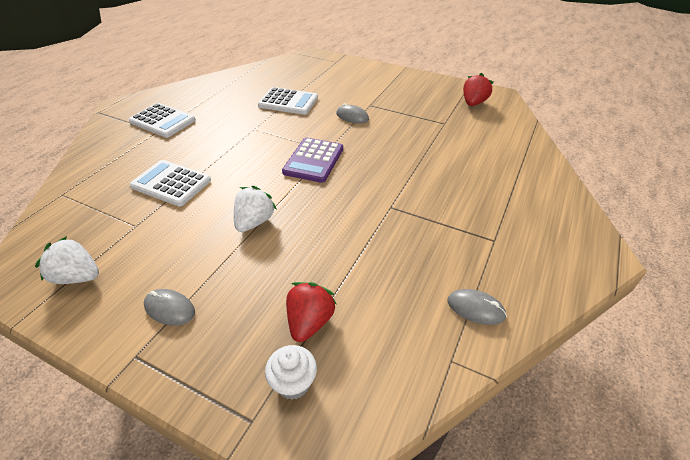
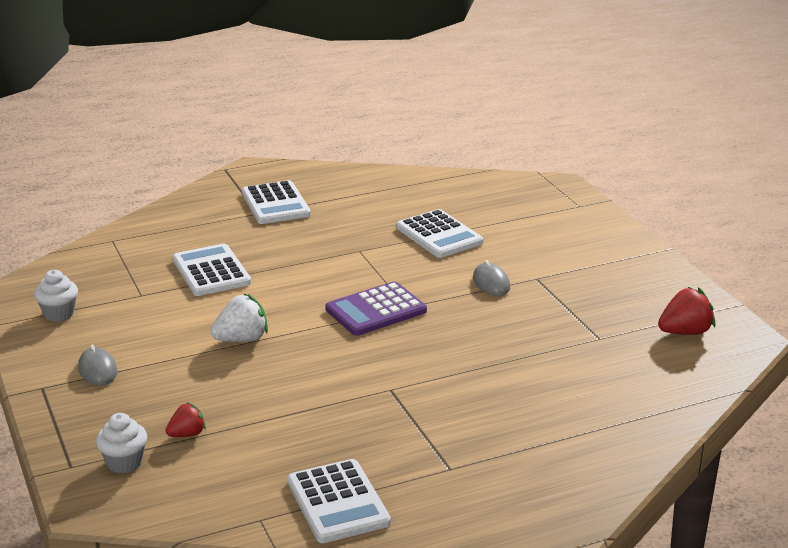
camera: 40 degrees right, 15 degrees down
(77, 277) = (59, 314): white strawberry -> white cupcake
(309, 322) = (187, 434): red strawberry -> red strawberry, size x0.63
(475, 308) = (338, 502): grey mouse -> white calculator

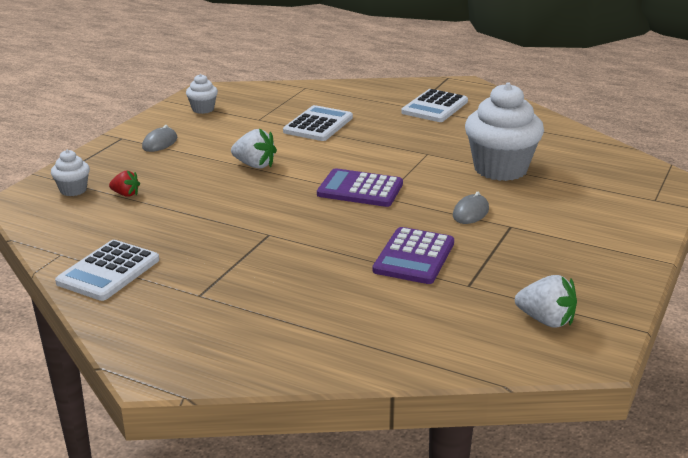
camera: 50 degrees right, 0 degrees up
(439, 235) = (500, 169): white calculator -> white cupcake
(526, 340) = (414, 257): none -> purple calculator
(685, 332) = (546, 320): red strawberry -> white strawberry

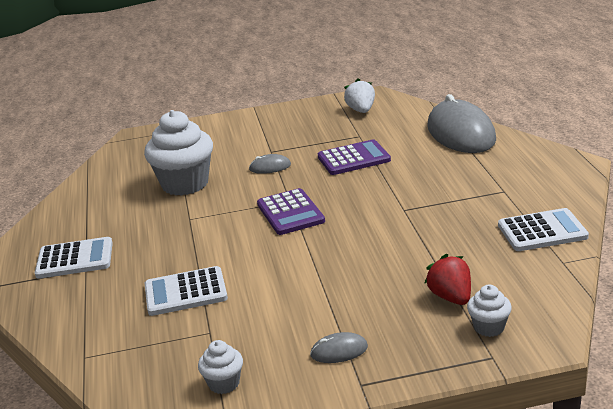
camera: 125 degrees left, 0 degrees up
(126, 194) = (451, 297): red strawberry -> red strawberry, size x1.59
(255, 165) = (312, 273): white strawberry -> none
(362, 348) = (461, 133): none -> grey mouse

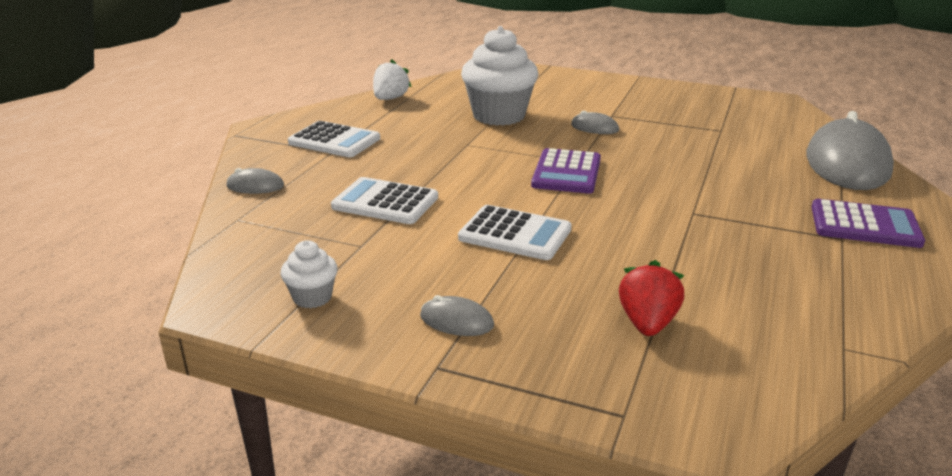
camera: 30 degrees right, 0 degrees up
(60, 325) = (255, 186): none -> grey mouse
(353, 159) = (690, 148): purple calculator -> purple calculator (864, 225)
(361, 110) = (749, 109): white strawberry -> white strawberry (390, 99)
(489, 327) = (657, 378): white cupcake -> none
(542, 231) = (850, 300): white calculator -> white calculator (515, 234)

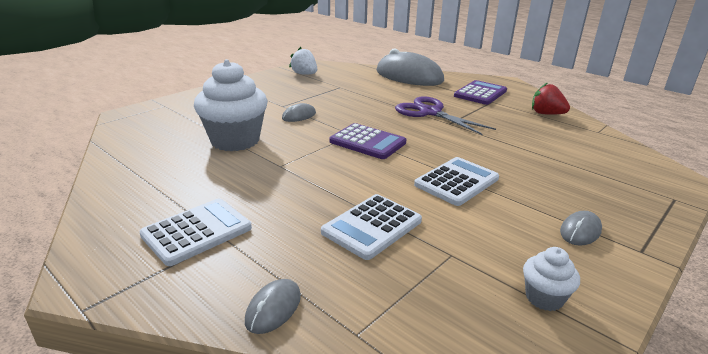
camera: 70 degrees left, 0 degrees up
(390, 99) = (120, 179): white strawberry -> white strawberry (304, 74)
(647, 323) = (579, 168): red strawberry -> red strawberry (546, 114)
(714, 195) = (430, 112): none -> purple scissors

